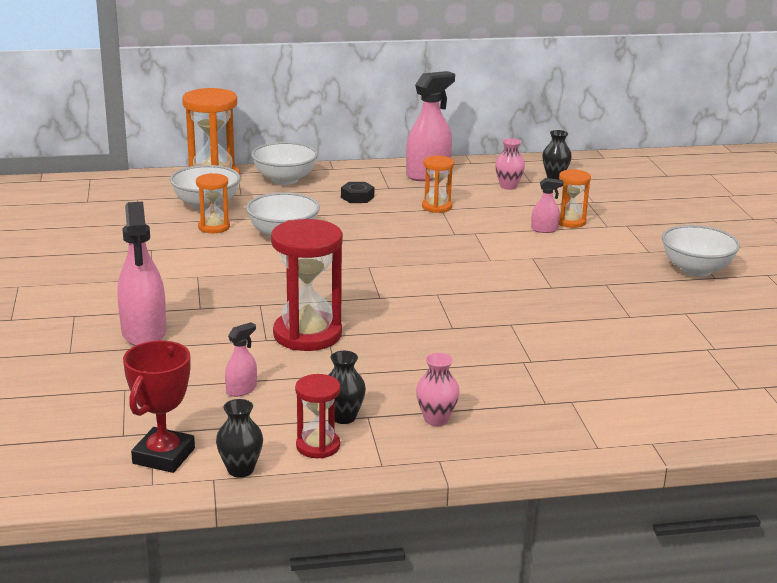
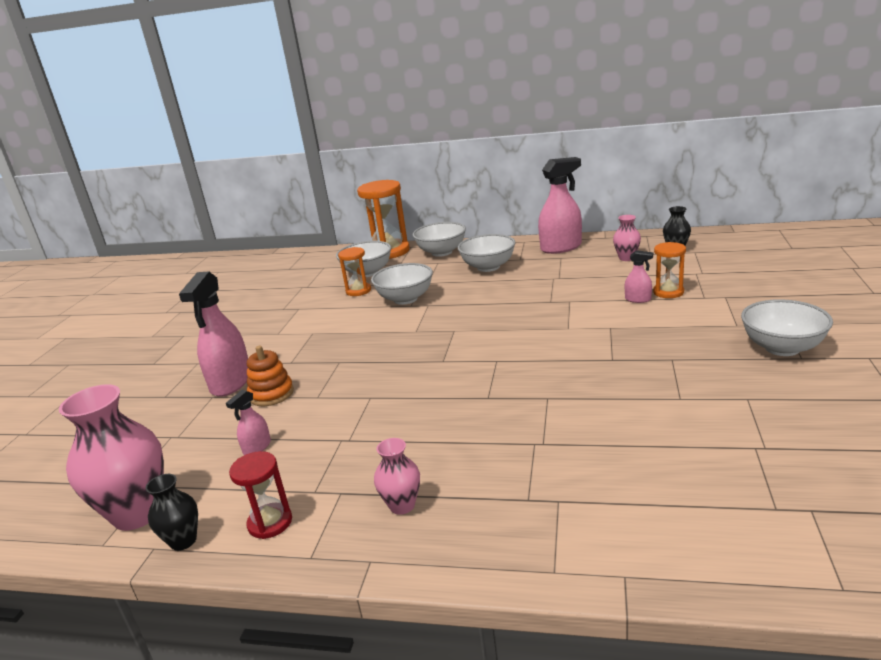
camera: 25 degrees right, 0 degrees up
(163, 456) = (137, 513): red trophy -> pink vase
(208, 340) = (271, 394): none -> orange stacking toy
(241, 389) = (257, 447): pink spray bottle -> pink spray bottle turned 150 degrees clockwise
(307, 335) = (354, 395): red hourglass -> none
(343, 417) = (318, 490): black vase -> none
(357, 197) = (488, 267): black nut -> white bowl
(436, 207) = (550, 276): orange hourglass -> none

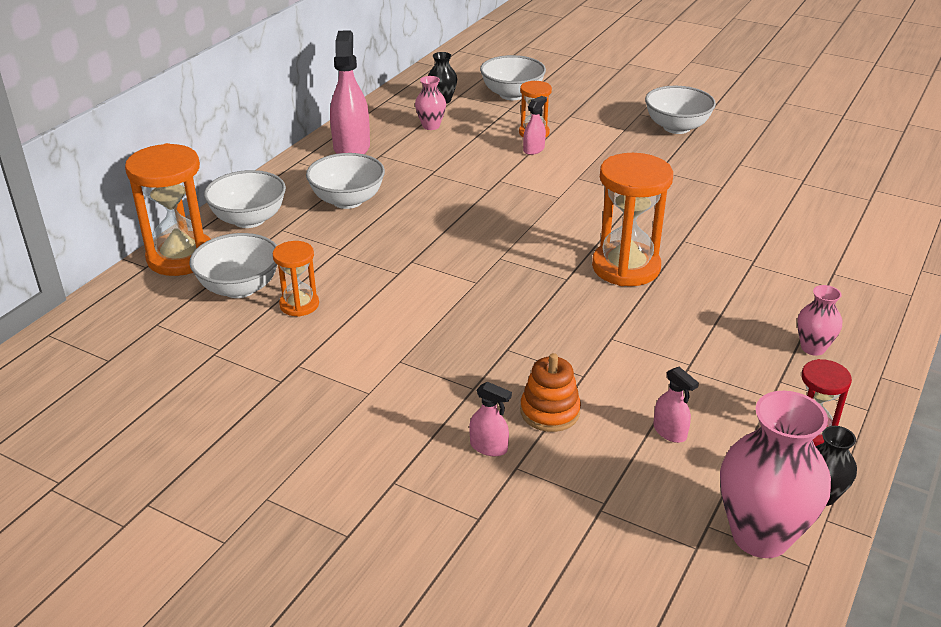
camera: 75 degrees left, 10 degrees up
(231, 382) = (489, 447): pink spray bottle -> pink spray bottle, size x0.48
(405, 299) = (374, 273): white bowl -> white bowl (512, 94)
(478, 380) = (626, 267): none -> orange hourglass

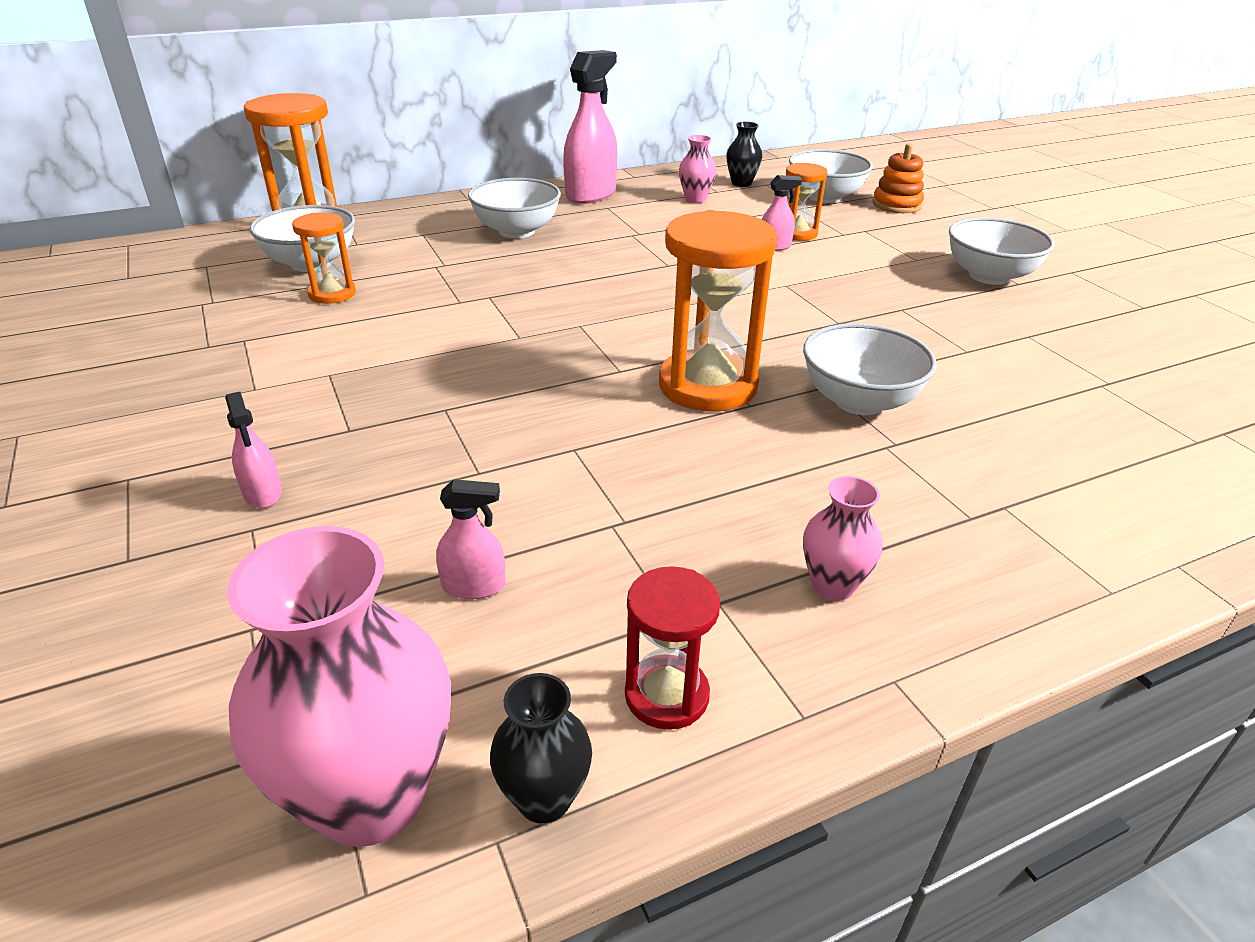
camera: 35 degrees right, 0 degrees up
(249, 219) = (410, 218): white bowl -> white bowl (859, 401)
(550, 412) = (381, 491): orange stacking toy -> orange stacking toy (896, 205)
(670, 432) = (474, 586): pink spray bottle -> pink spray bottle turned 90 degrees counterclockwise

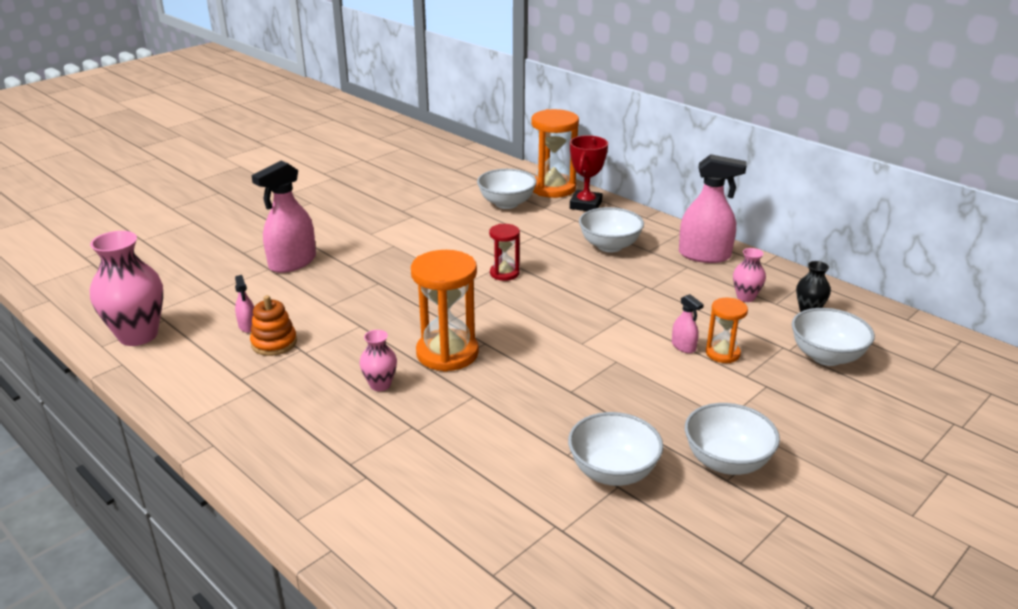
camera: 70 degrees right, 5 degrees down
(263, 493) = (292, 263): pink spray bottle -> pink spray bottle, size x2.10
(332, 294) = (476, 220): orange hourglass -> none
(390, 220) = (586, 205): none -> red trophy
(544, 798) = (140, 369): black vase -> none
(666, 695) = (193, 385): red hourglass -> red hourglass (504, 273)
(832, 585) = (274, 420): pink vase -> pink vase (380, 385)
(859, 401) = (461, 411): white bowl -> white bowl (613, 472)
(896, 205) = (854, 398): orange stacking toy -> orange stacking toy (274, 343)

